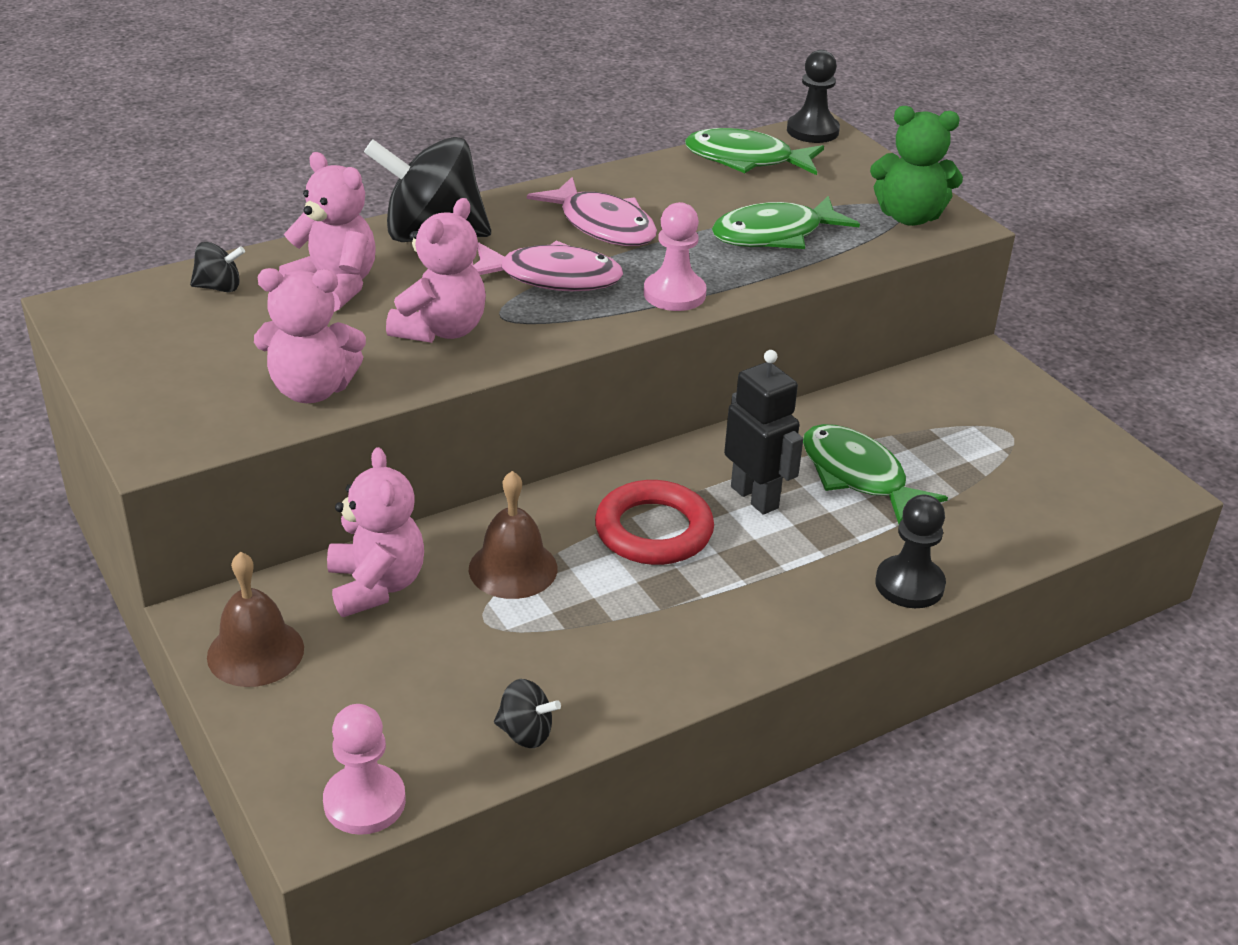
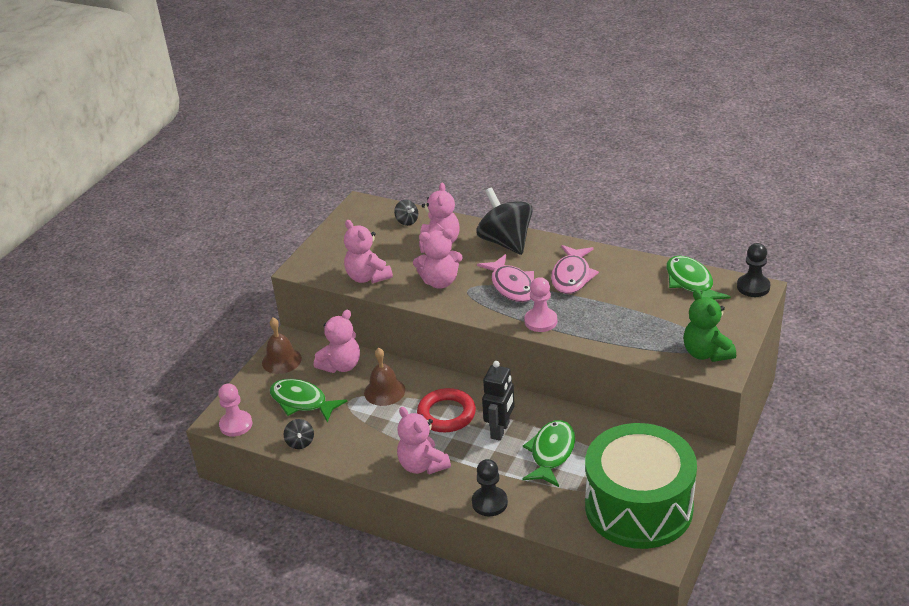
camera: 60 degrees right, 0 degrees up
(750, 613) = (422, 465): none -> pink teddy bear
(774, 235) = (630, 323): green fish -> green fish (302, 402)
(1044, 458) = (638, 507): none -> green drum

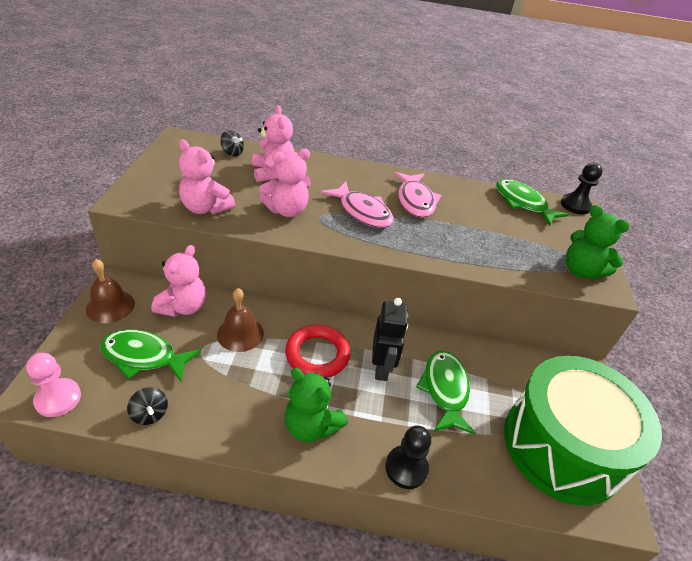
camera: 25 degrees left, 5 degrees up
(422, 465) = (311, 426): pink teddy bear -> green teddy bear
(506, 242) = (338, 170): black spinning top -> none
(540, 321) = (408, 247): pink pawn -> none

